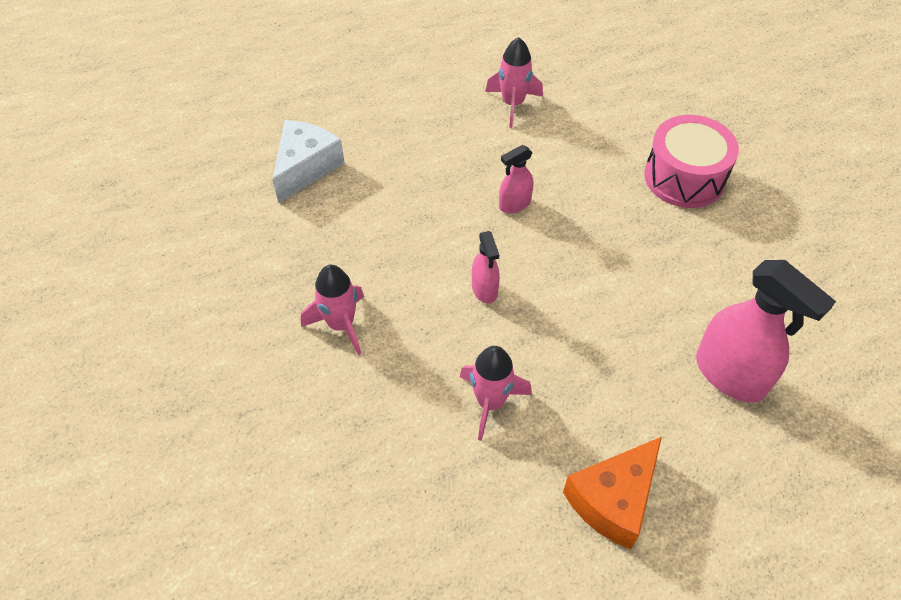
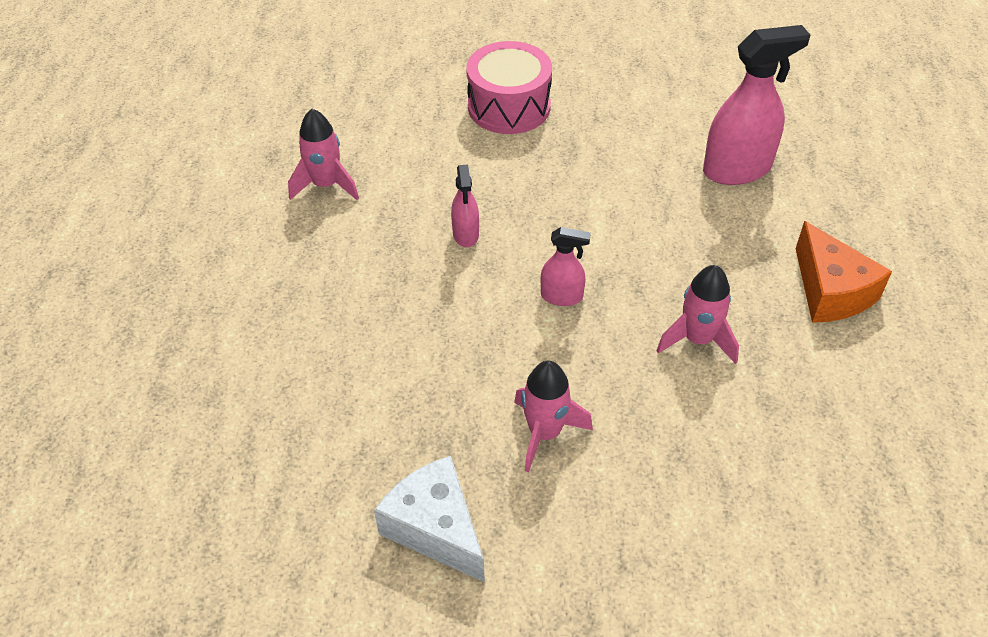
camera: 65 degrees left, 5 degrees down
(305, 167) = (289, 398): white cheese -> white cheese (435, 528)

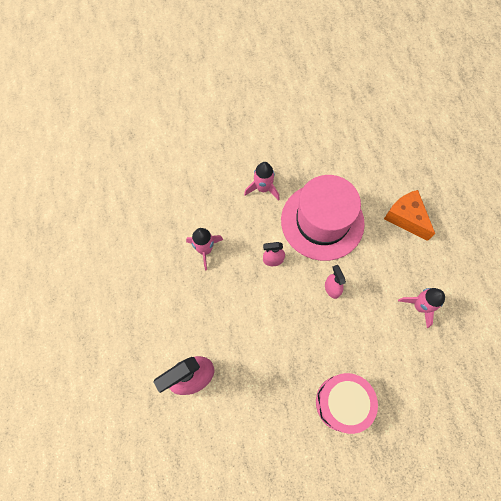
camera: 165 degrees right, 20 degrees up
(435, 528) = (293, 142): white cheese -> none
(437, 341) = (322, 221): none -> pink hat
(830, 291) = (142, 294): orange cheese -> orange cheese (406, 218)

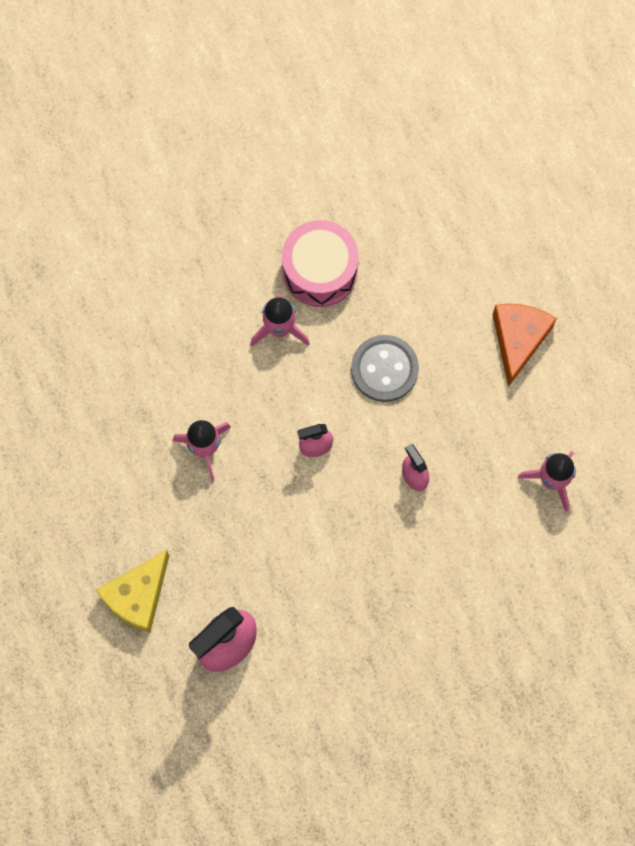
camera: 10 degrees left, 5 degrees up
(143, 334) = (138, 596): none -> yellow cheese
(322, 221) = (384, 369): pink hat -> grey button
(342, 403) = (451, 643): pink drum -> pink drum (320, 271)
(406, 218) = (518, 340): orange cheese -> orange cheese turned 60 degrees clockwise

